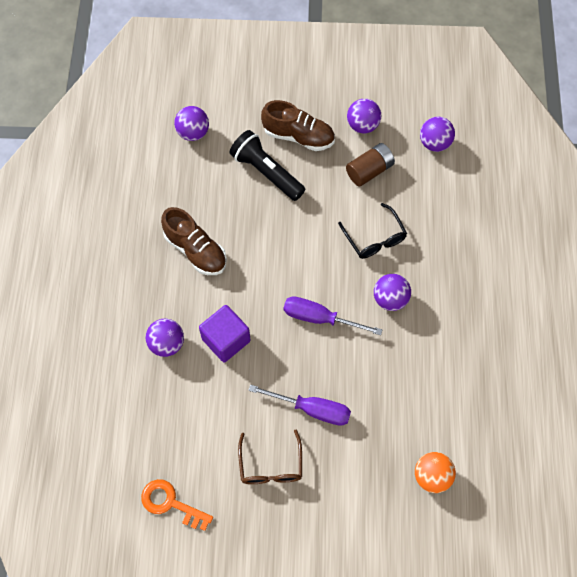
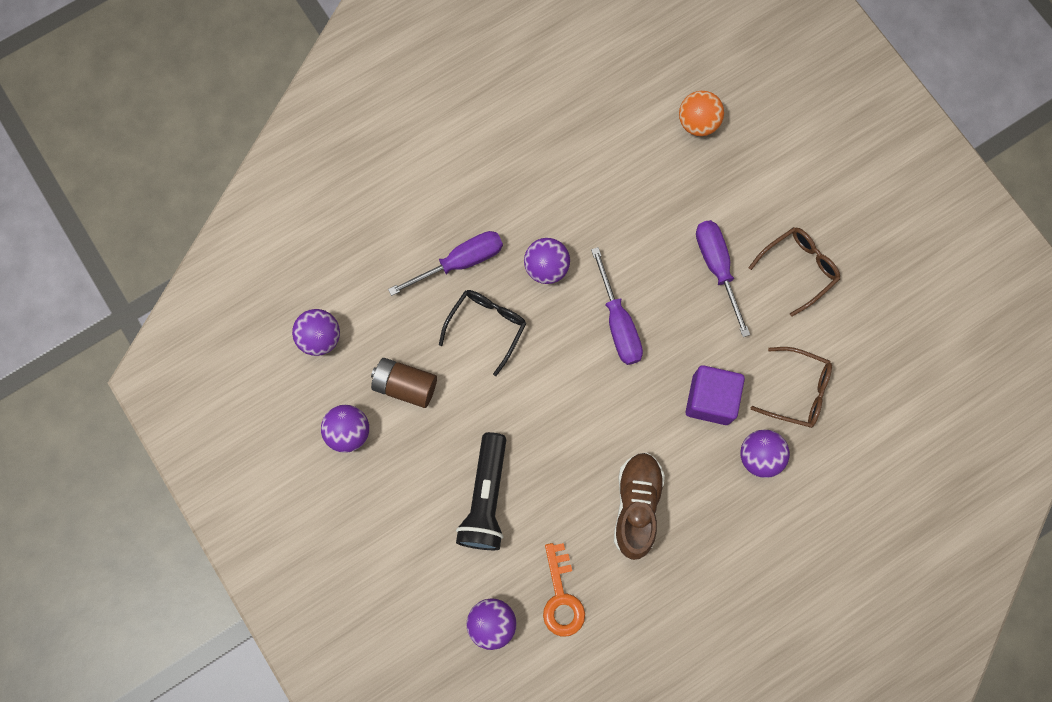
camera: 125 degrees left, 10 degrees up
(171, 503) = (903, 334): orange key -> orange key (561, 597)
(188, 400) = (798, 391): none -> brown glasses
(298, 136) = (413, 495): brown shoe -> none
(431, 249) = (460, 262): none -> purple screwdriver

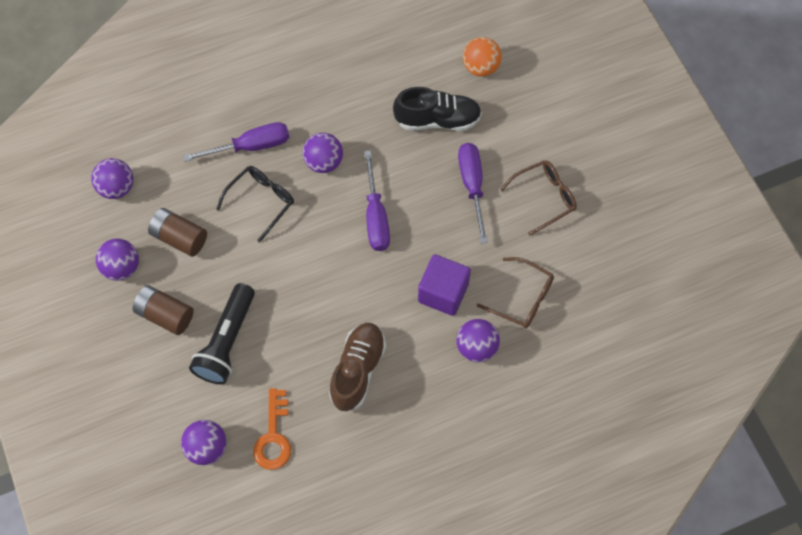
camera: 10 degrees right, 10 degrees down
(410, 479) = (165, 315): none -> brown battery
(662, 195) = (437, 120): none -> black shoe

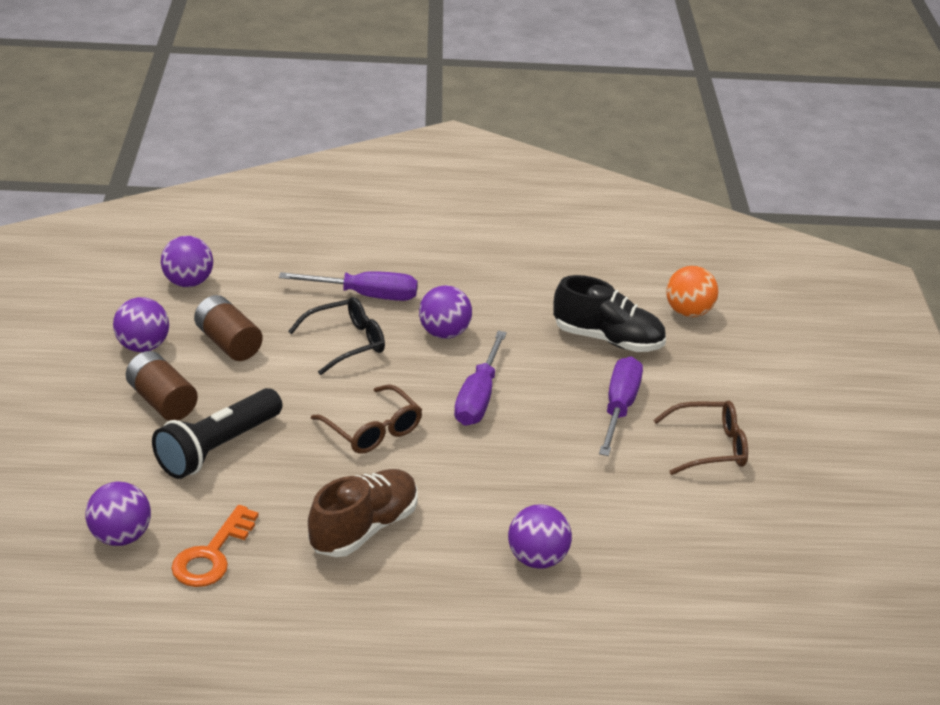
camera: 20 degrees right, 30 degrees down
(443, 293) = (523, 492): purple cube -> none
(522, 298) = (628, 532): brown glasses -> brown glasses (372, 430)

